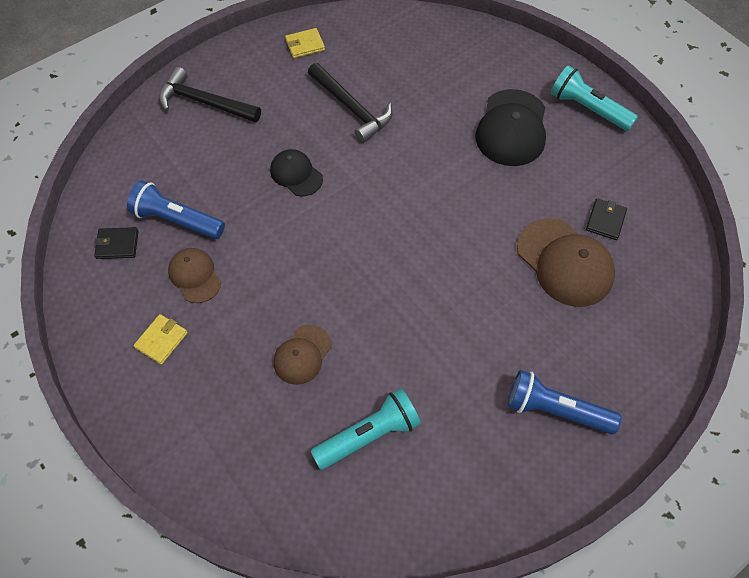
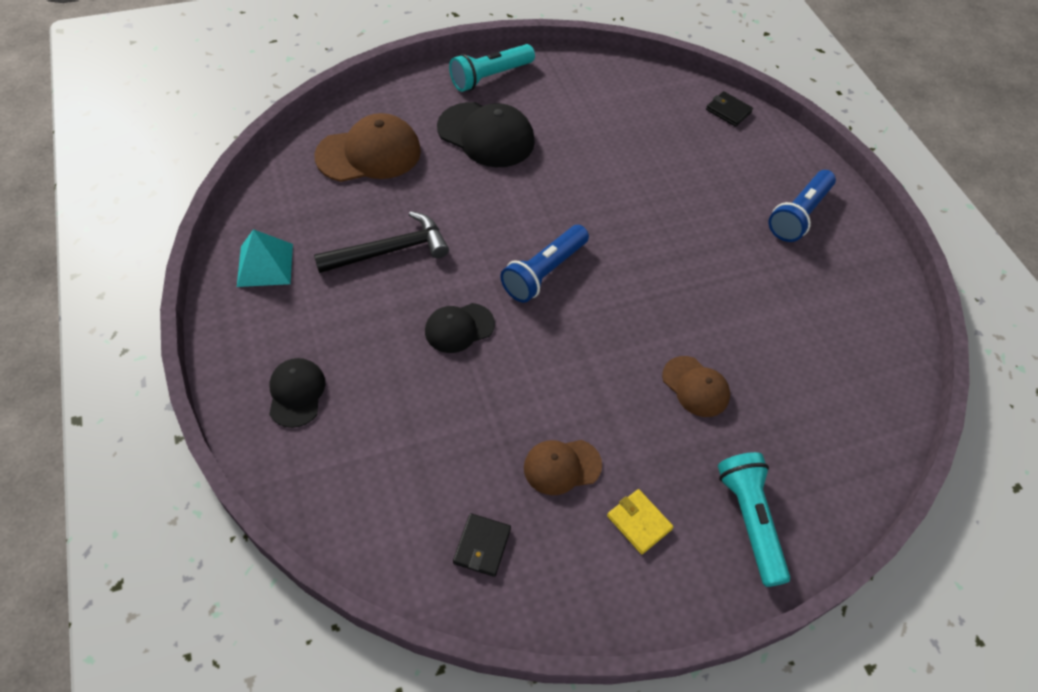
camera: 75 degrees left, 5 degrees down
(177, 220) = (472, 467): blue flashlight -> blue flashlight (544, 272)
(204, 102) = (296, 393): black hammer -> black cap
(305, 45) = (265, 265): yellow wallet -> turquoise pyramid
(369, 435) = (797, 356): turquoise flashlight -> turquoise flashlight (749, 521)
(565, 262) = (655, 155): brown cap -> brown cap (369, 153)
(605, 220) = (620, 113): black wallet -> black wallet (728, 111)

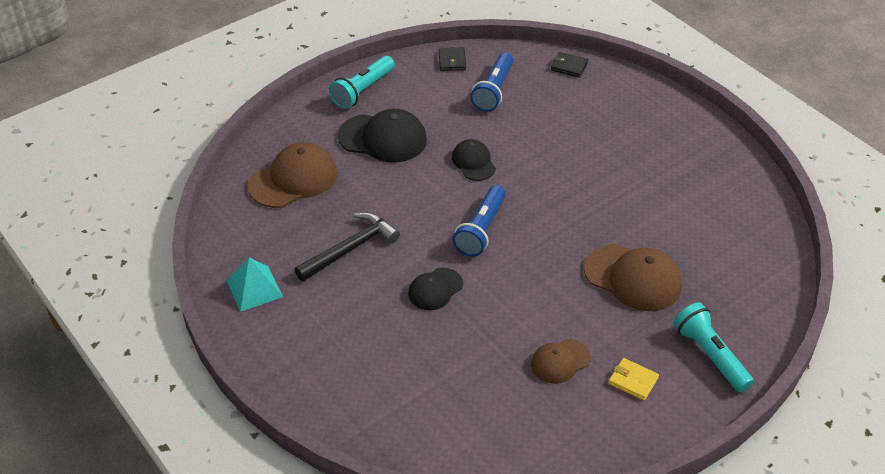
camera: 15 degrees left, 10 degrees down
(296, 393) = (332, 373): black cap -> black cap (473, 162)
(482, 546) = (528, 431): black wallet -> black wallet (452, 61)
(695, 387) = (633, 278): brown cap -> brown cap, size x1.70
(799, 215) = (657, 132): blue flashlight -> blue flashlight (494, 91)

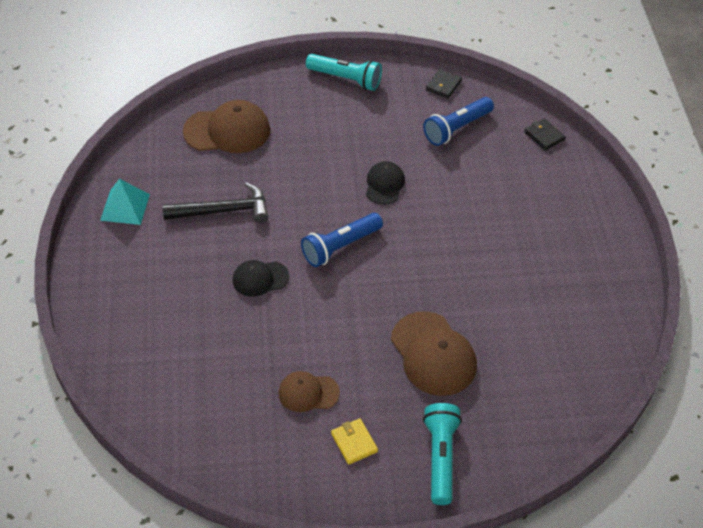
camera: 30 degrees right, 5 degrees up
(363, 90) = (345, 79): turquoise flashlight -> turquoise flashlight turned 135 degrees counterclockwise
(383, 138) = (327, 128): black cap -> none

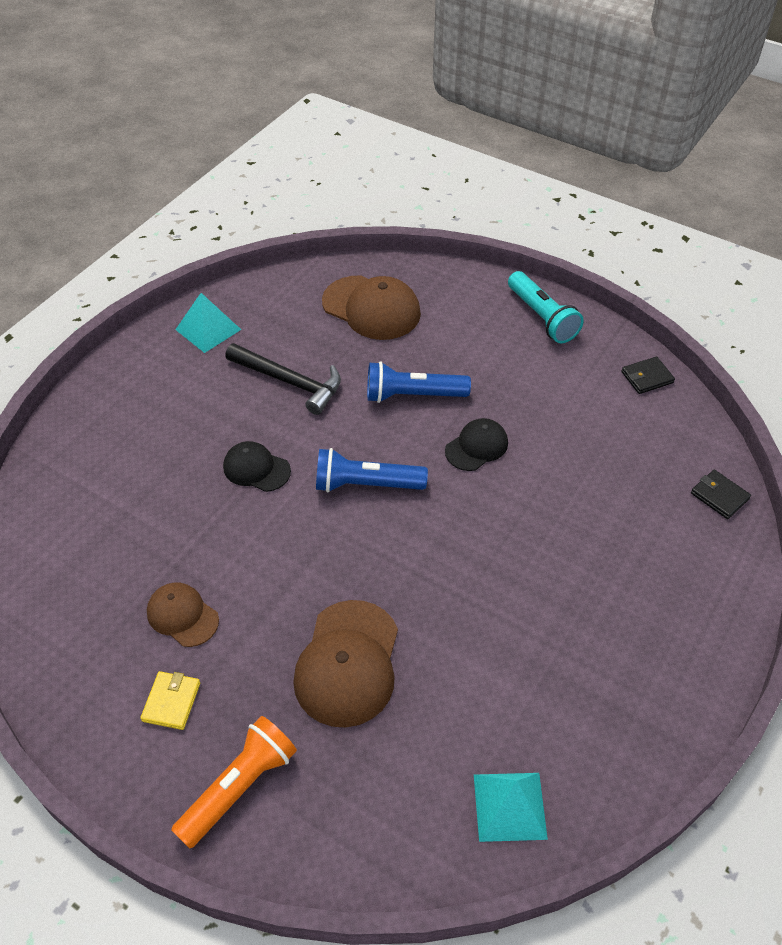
camera: 40 degrees right, 0 degrees up
(440, 458) = (239, 787): turquoise flashlight -> orange flashlight
(457, 128) = (618, 431): blue flashlight -> blue flashlight (413, 395)
(544, 136) = (719, 496): black wallet -> black wallet turned 45 degrees counterclockwise
(586, 367) = (509, 806): none -> turquoise pyramid

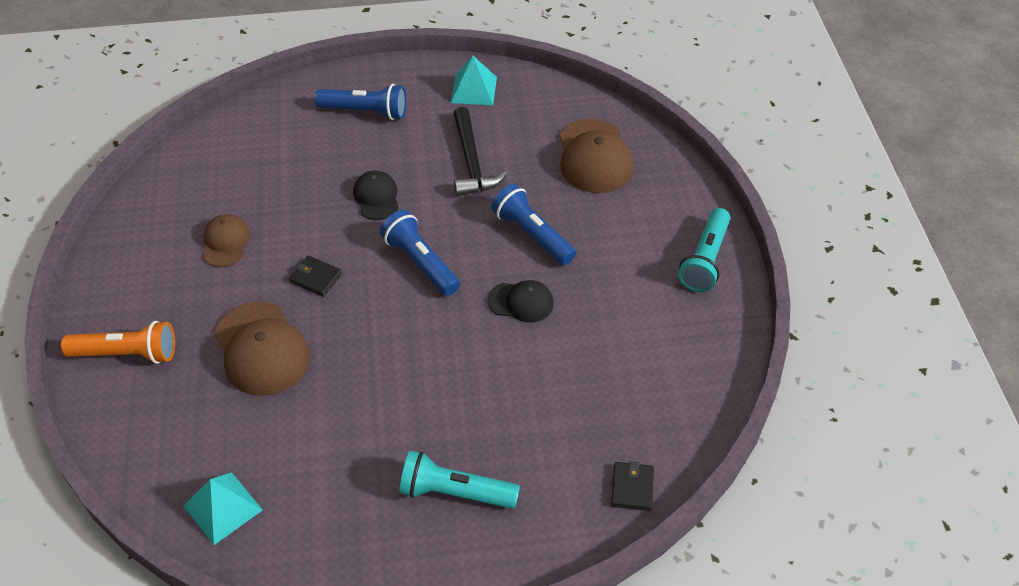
camera: 50 degrees right, 0 degrees up
(142, 413) = (365, 111): none -> blue flashlight
(171, 702) = (160, 280): yellow wallet -> none
(348, 663) = (261, 349): brown cap -> brown cap turned 90 degrees counterclockwise
(635, 612) = (455, 492): none -> turquoise flashlight
(647, 377) = (715, 366): black wallet -> black wallet (316, 278)

